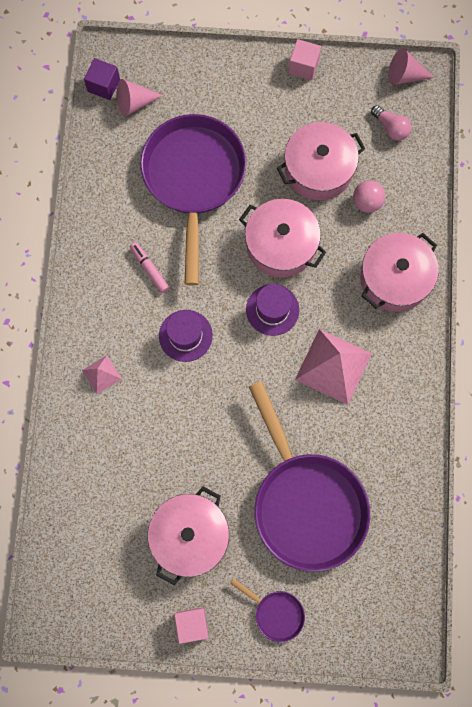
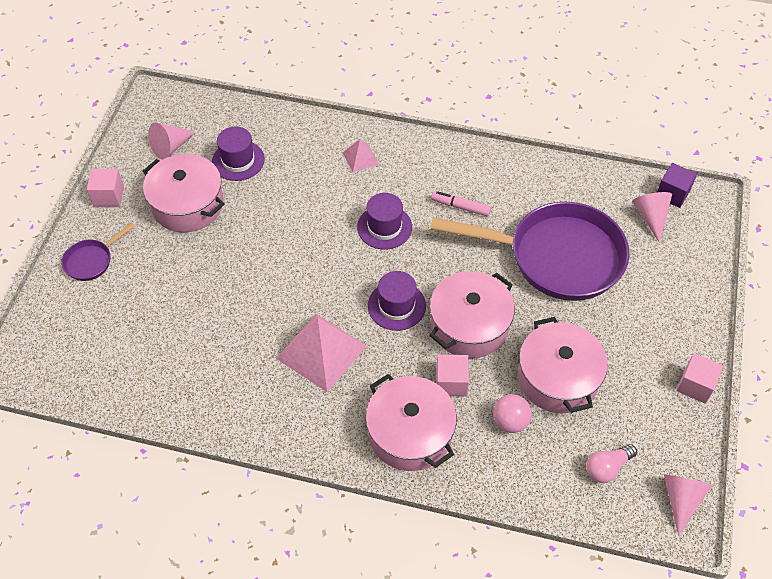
camera: 100 degrees right, 20 degrees down
(115, 577) = (171, 147): none -> pink cone
(123, 499) = (238, 160): none -> purple hat
(149, 269) = (460, 207): pink marker -> pink marker turned 135 degrees counterclockwise
(306, 503) = (186, 302): purple pan -> none
(340, 253) = (451, 382): none -> pink cube

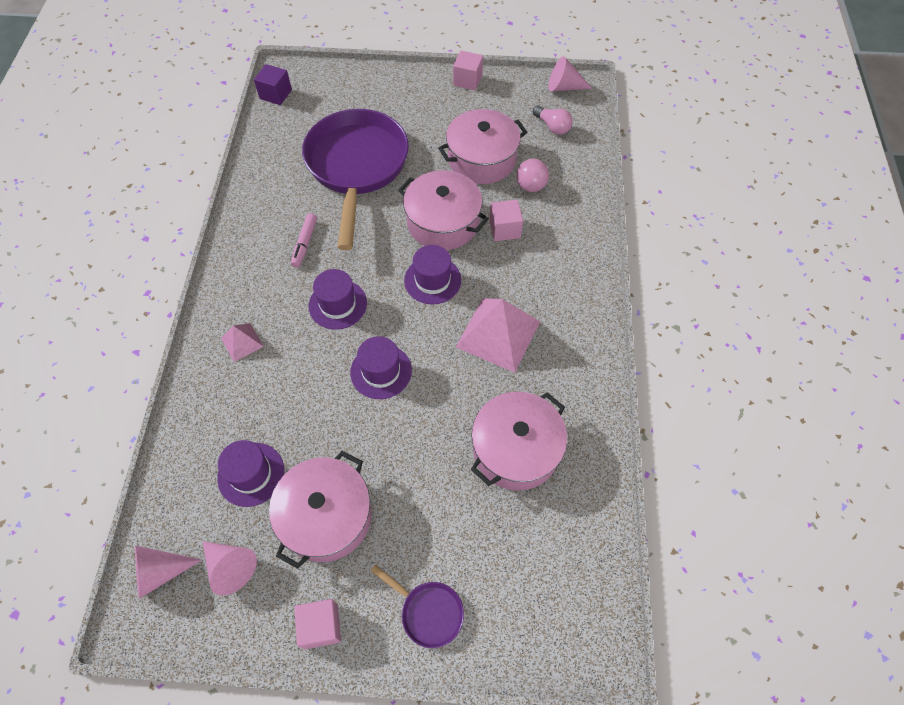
camera: 100 degrees left, 5 degrees up
(305, 253) = (381, 371): none -> purple hat
(410, 433) = (562, 252): pink pot -> pink pot (516, 449)
(650, 217) = (304, 107): pink cone -> pink cone (160, 572)

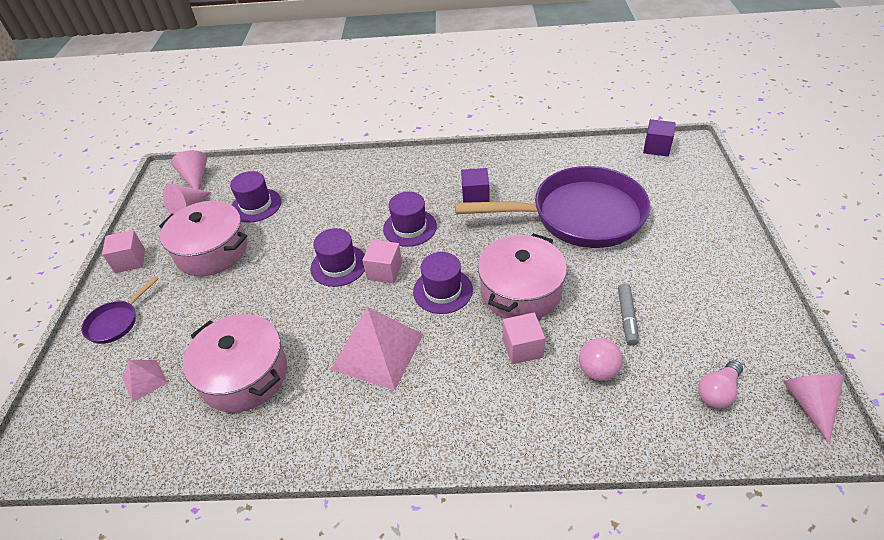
camera: 90 degrees right, 15 degrees down
(242, 342) = (371, 180): pink pyramid -> pink pyramid (144, 380)
(305, 243) = (475, 197): pink marker -> purple cube
(467, 80) = (761, 292): pink cube -> pink cube (384, 271)
(482, 159) = (627, 317): pink pot -> grey marker

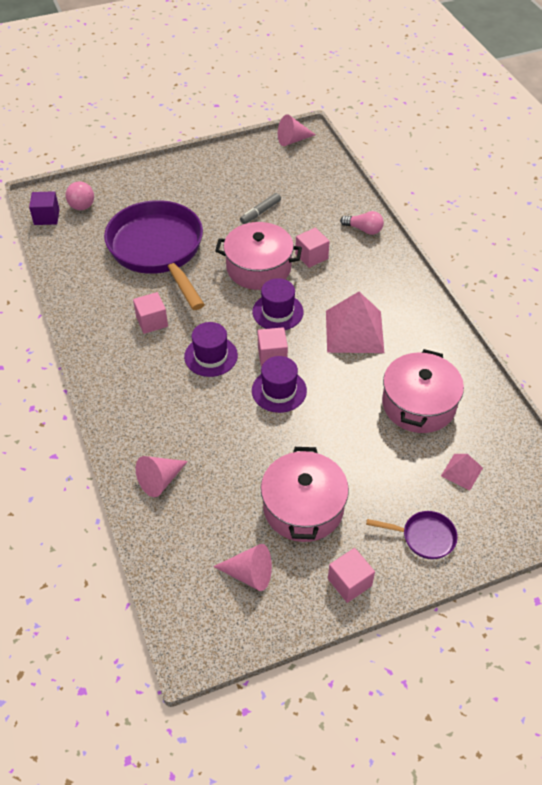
camera: 115 degrees left, 5 degrees up
(195, 178) = (192, 602): pink cone -> pink cone (160, 480)
(256, 205) = (221, 503): purple hat -> none
(475, 197) = (152, 321): purple cube -> pink cube
(598, 371) = (312, 219): pink ball -> pink ball (82, 206)
(627, 317) = (260, 212): grey marker -> grey marker turned 150 degrees clockwise
(718, 392) = (302, 171): pink light bulb -> pink light bulb (364, 229)

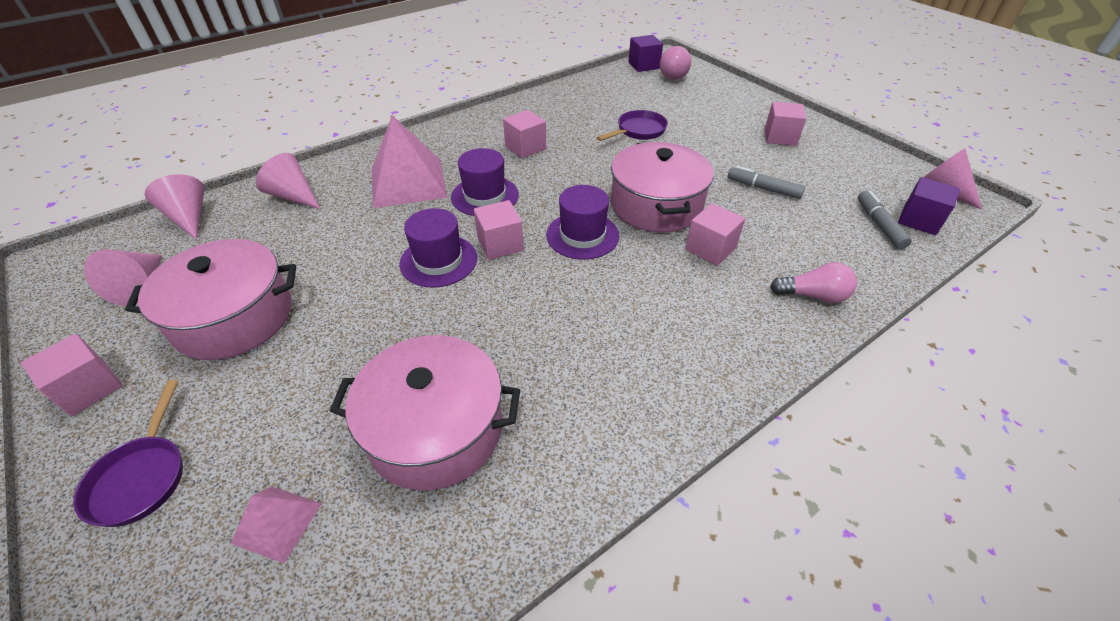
camera: 75 degrees right, 5 degrees down
(158, 250) = (638, 131): purple pan -> purple pan, size x0.42
(164, 555) = (189, 218): none -> pink cone
(203, 181) = (780, 137): none -> pink cube
(315, 179) = (879, 225): none -> grey marker
(316, 162) = (919, 220): none -> purple cube
(354, 331) = (576, 319): pink pyramid -> pink pyramid (408, 182)
(364, 229) = (813, 295): pink light bulb -> pink light bulb turned 90 degrees counterclockwise

